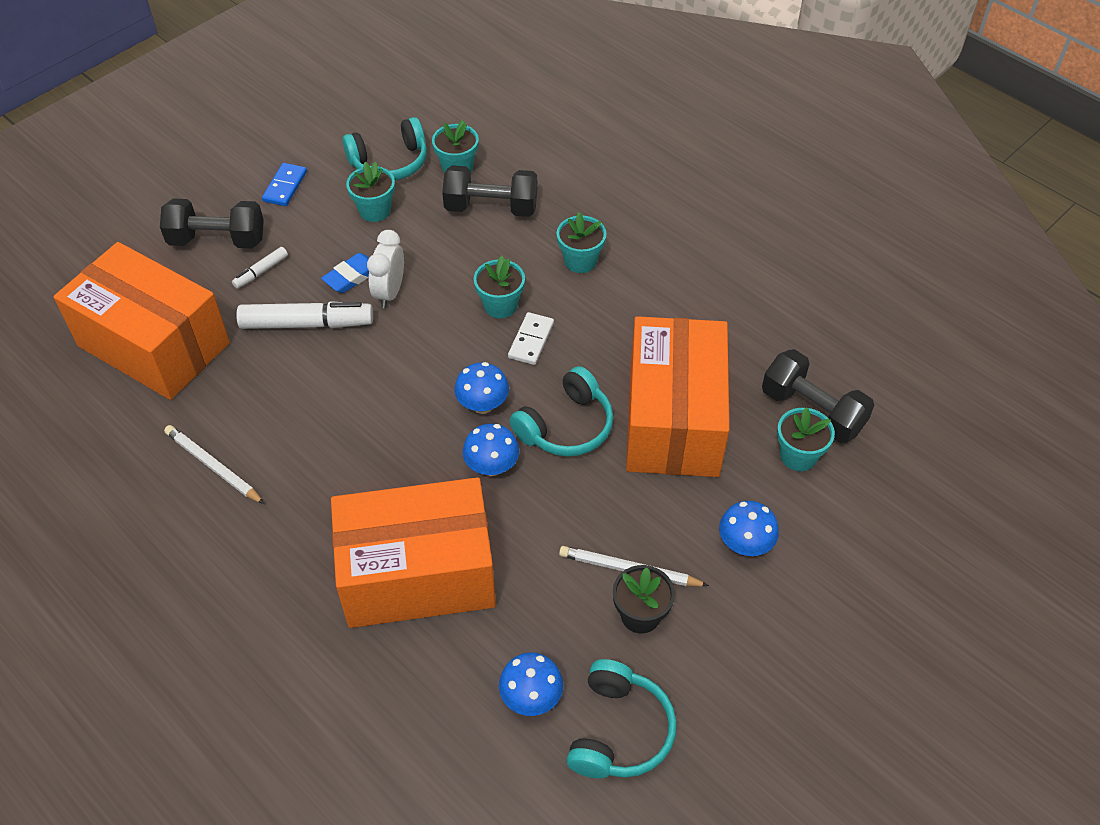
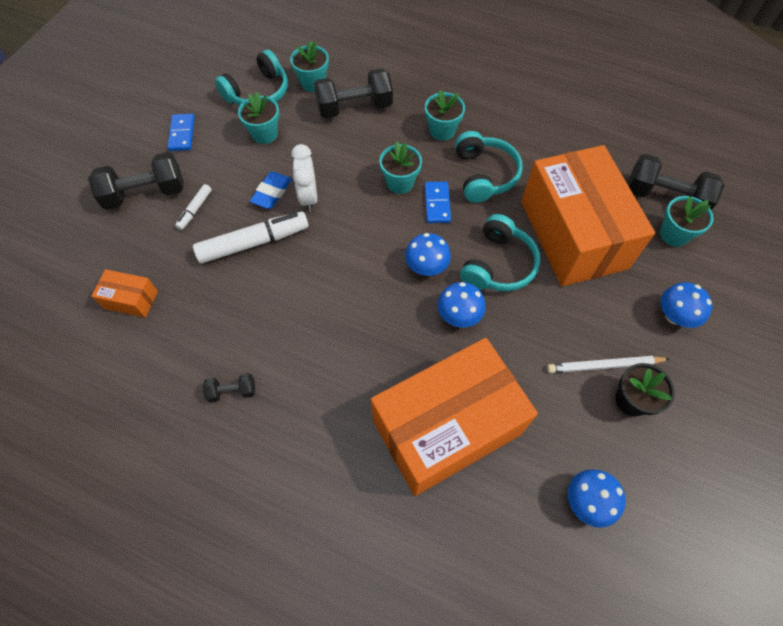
camera: 20 degrees left, 10 degrees up
(154, 344) = (131, 300): orange box -> orange box, size x0.41
(213, 466) = (232, 391): white pencil -> black dumbbell
(531, 340) = (437, 204): white domino -> blue domino
(619, 731) = (667, 504): turquoise headphones -> turquoise headphones (484, 175)

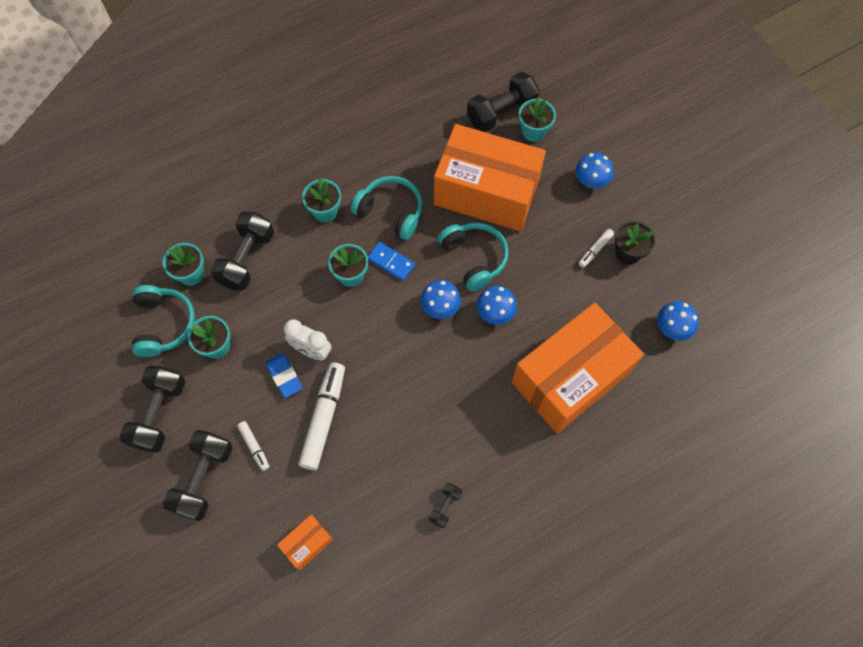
camera: 55 degrees left, 5 degrees up
(182, 134) = (159, 414): blue domino -> black dumbbell
(446, 427) = (570, 378): orange box -> orange box turned 45 degrees clockwise
(604, 366) = (595, 250): white pencil -> white marker

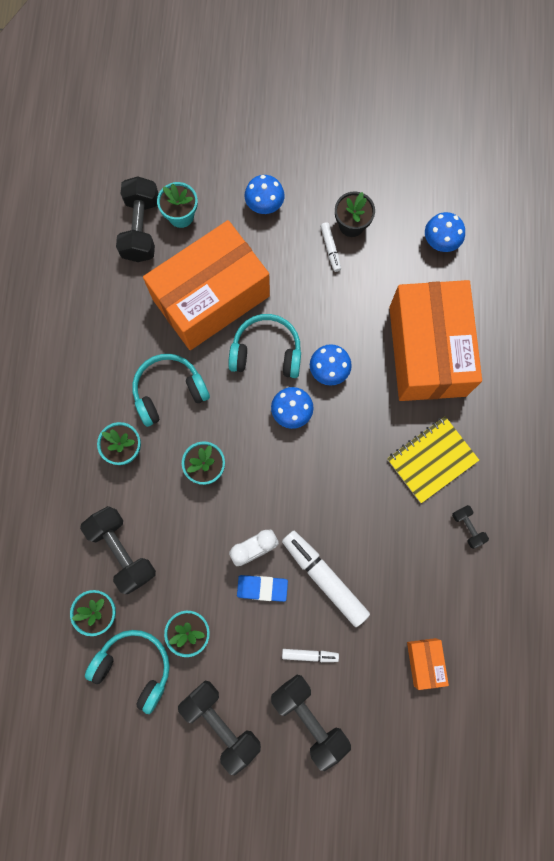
camera: 55 degrees left, 10 degrees up
(391, 262) = (219, 424): blue domino -> none
(481, 440) = (432, 460): none -> yellow notebook

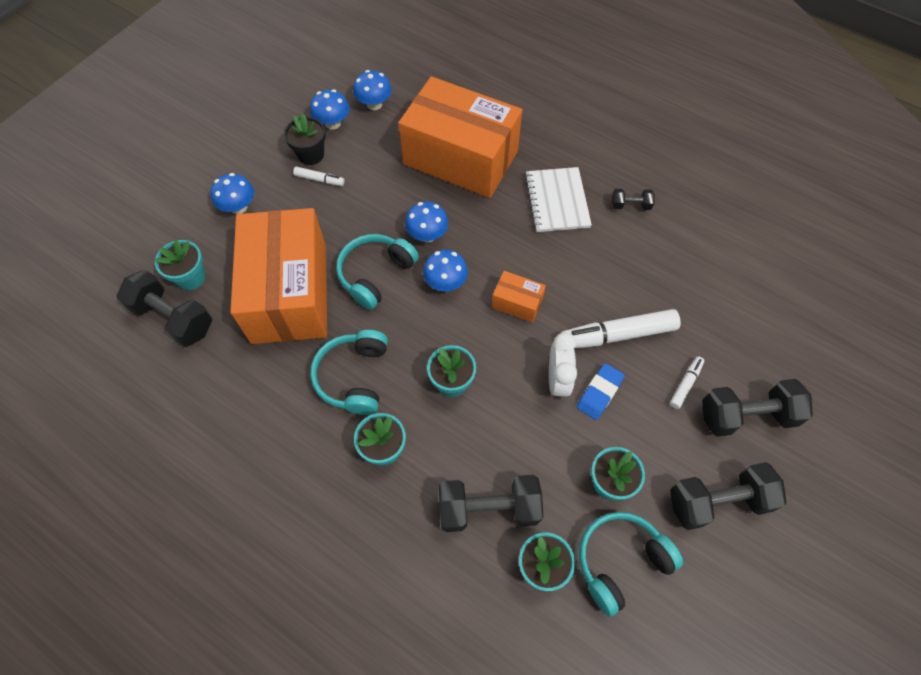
camera: 60 degrees left, 15 degrees down
(396, 220) = (333, 123): none -> blue mushroom
(425, 662) = (734, 294): orange box -> orange box (517, 303)
(432, 460) = (557, 201): yellow notebook -> white notebook

